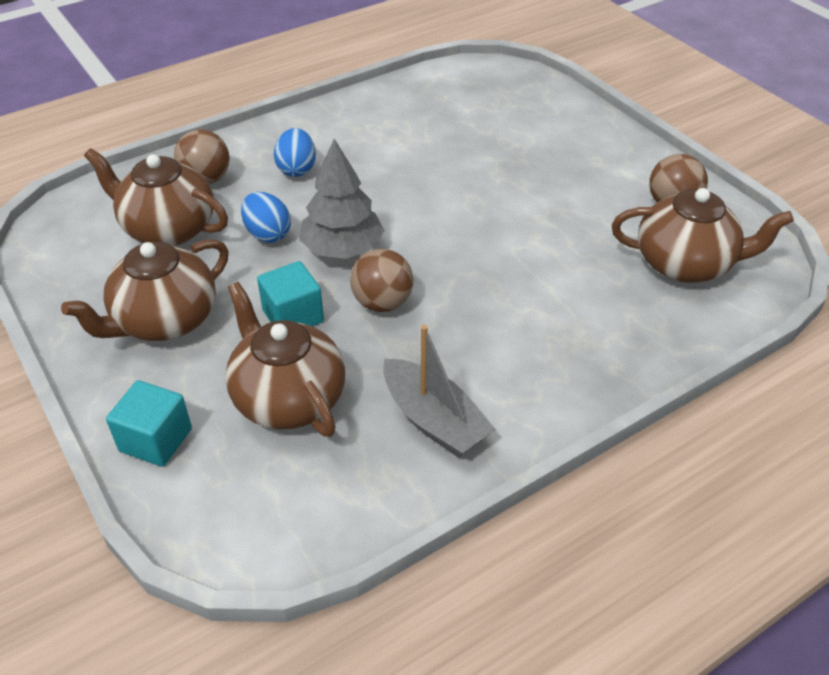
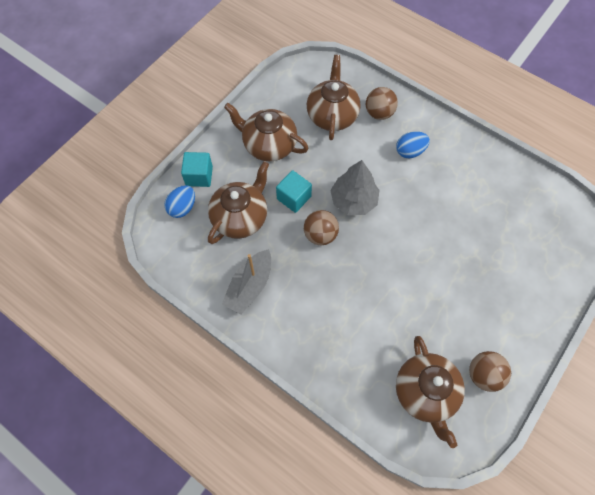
camera: 70 degrees right, 20 degrees up
(267, 234) = (349, 161): blue egg -> blue egg (182, 207)

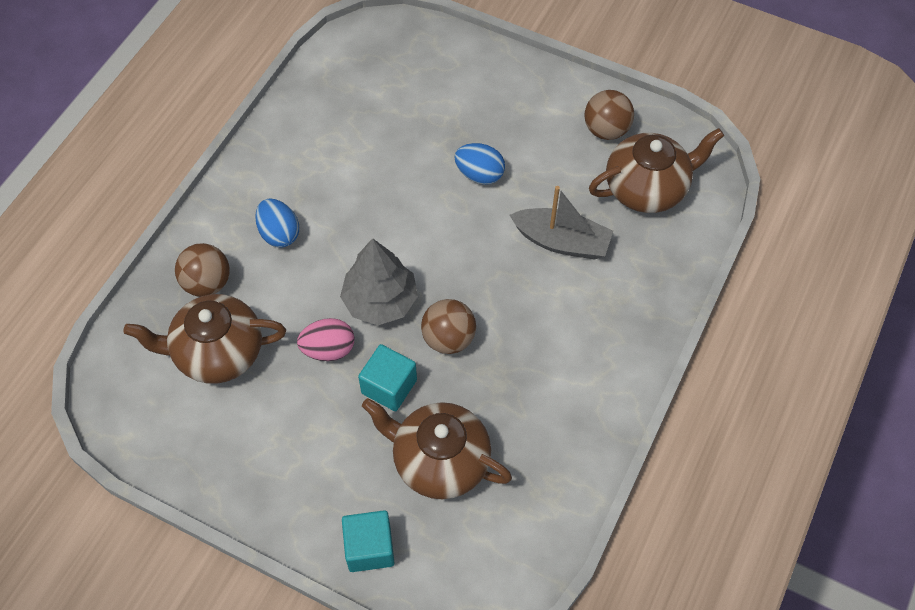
camera: 100 degrees left, 5 degrees down
(182, 207) = (437, 560): blue egg -> blue egg (479, 174)
(249, 286) = (554, 423): grey boat -> grey boat (561, 242)
(269, 145) = (290, 443): brown teapot -> none
(324, 169) = (328, 349): none -> pink egg

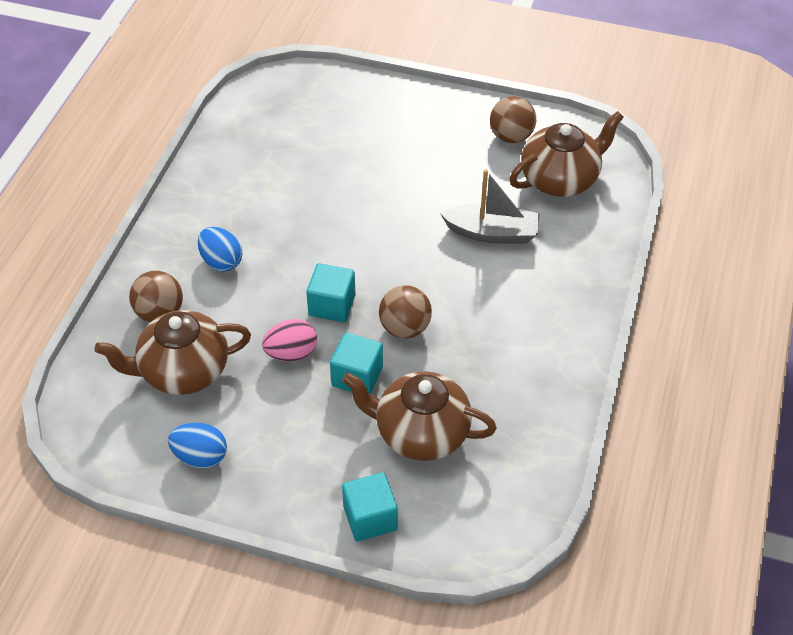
camera: 10 degrees left, 10 degrees down
(380, 301) = (332, 305): grey tree -> turquoise cube
(479, 174) = (402, 188): blue egg -> blue egg (200, 457)

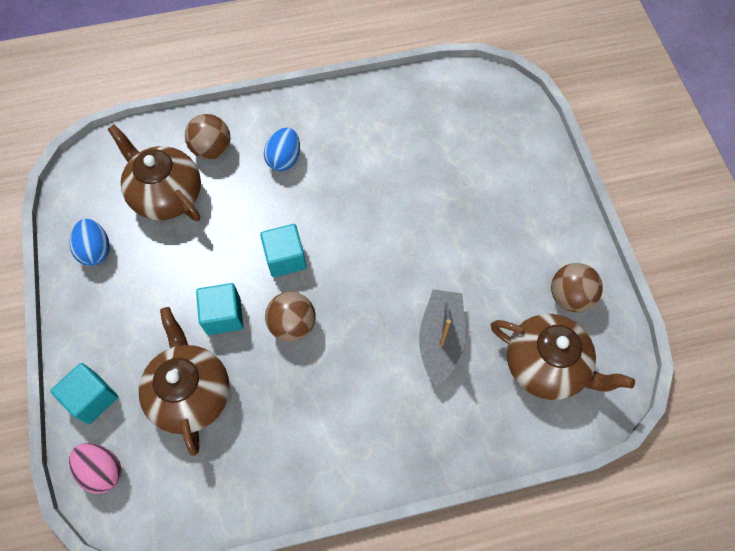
camera: 60 degrees right, 15 degrees up
(291, 353) = (221, 256): pink egg -> pink egg (102, 470)
(492, 233) = (440, 339): grey boat -> grey boat turned 150 degrees counterclockwise

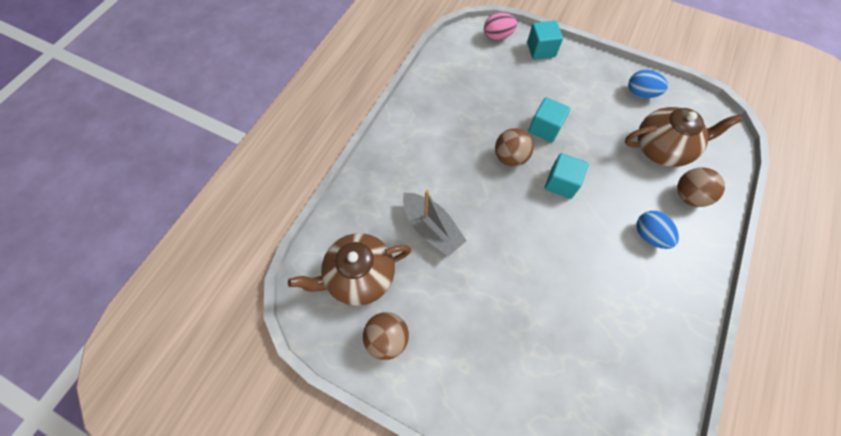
camera: 130 degrees right, 0 degrees up
(191, 393) = (508, 88): brown teapot -> none

